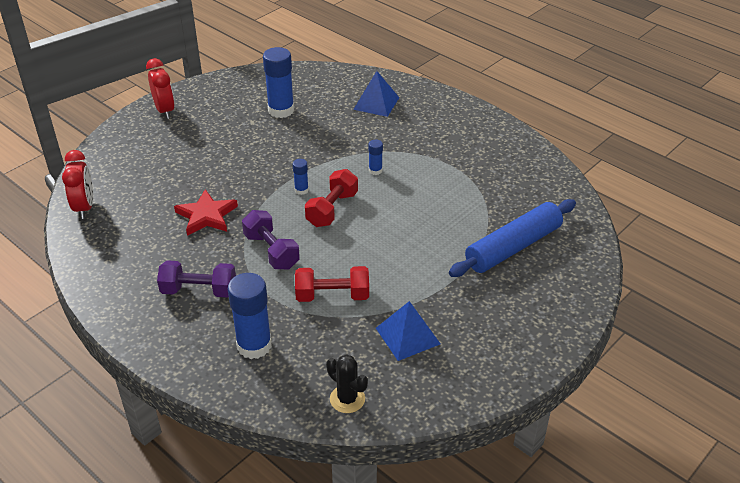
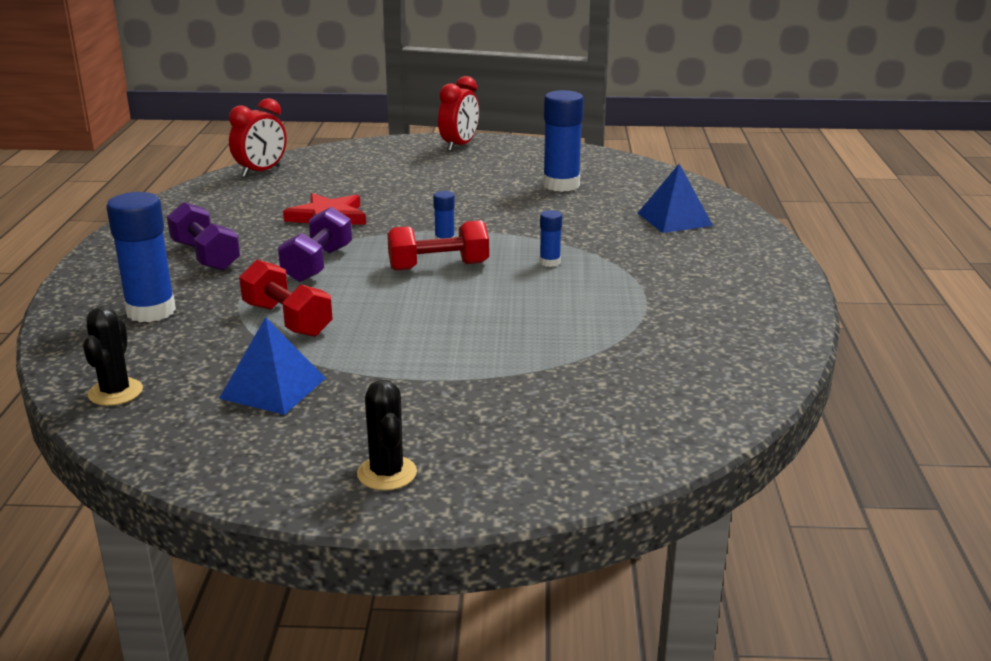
camera: 50 degrees right, 15 degrees down
(513, 247) = (553, 395): blue rolling pin -> none
(530, 334) = (387, 473): none -> black cactus

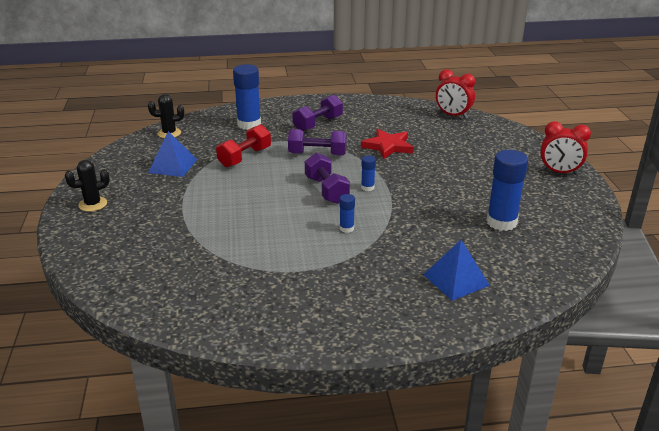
camera: 80 degrees right, 5 degrees up
(438, 266) = (326, 190): red dumbbell -> purple dumbbell

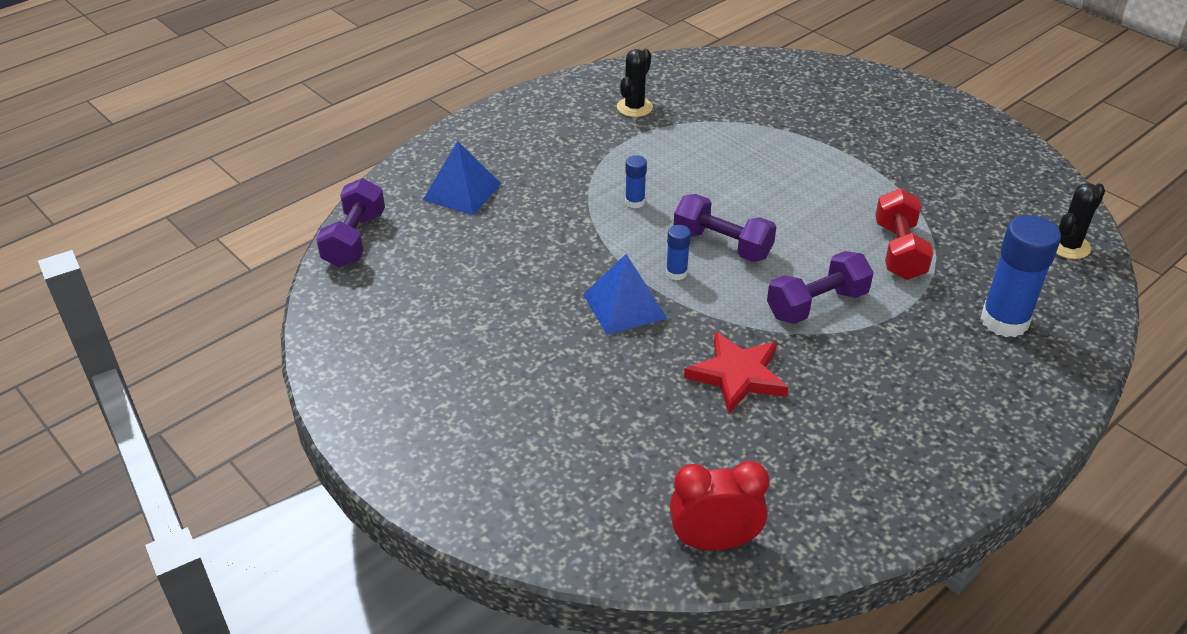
camera: 145 degrees right, 10 degrees up
(93, 204) = (934, 115): black cactus -> black cactus (634, 107)
(172, 166) = (956, 196): blue pyramid -> blue pyramid (624, 306)
(318, 124) = (910, 378): purple dumbbell -> purple dumbbell (354, 240)
(501, 222) = (455, 292): blue glue stick -> none
(559, 172) = (415, 445): red clock -> none

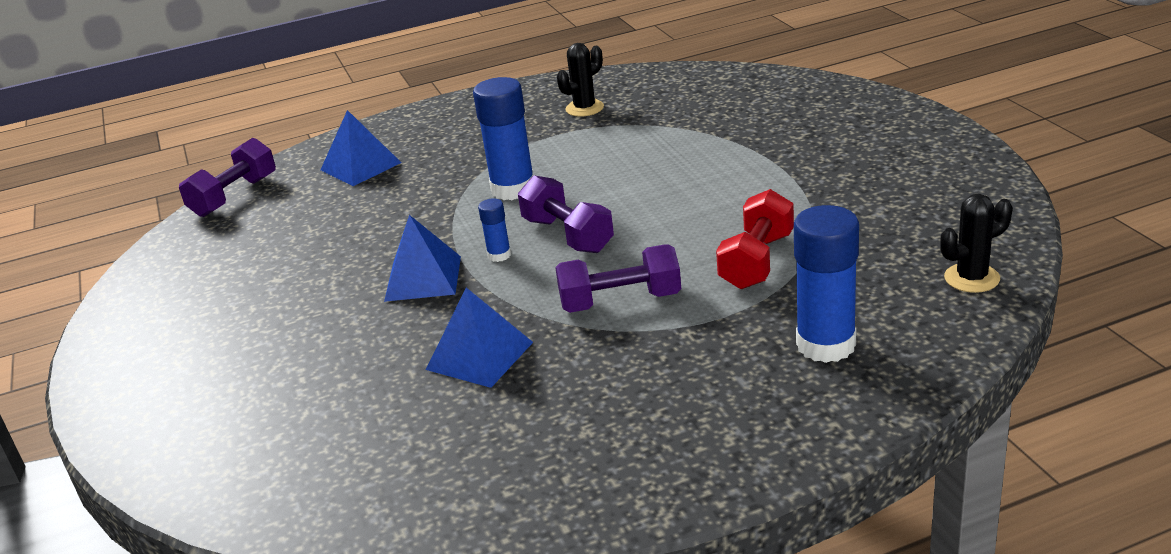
camera: 25 degrees right, 10 degrees down
(635, 202) = (513, 189): blue glue stick -> blue glue stick, size x2.07
(714, 542) = (320, 506): red clock -> none
(737, 375) = (480, 355): red star -> blue pyramid

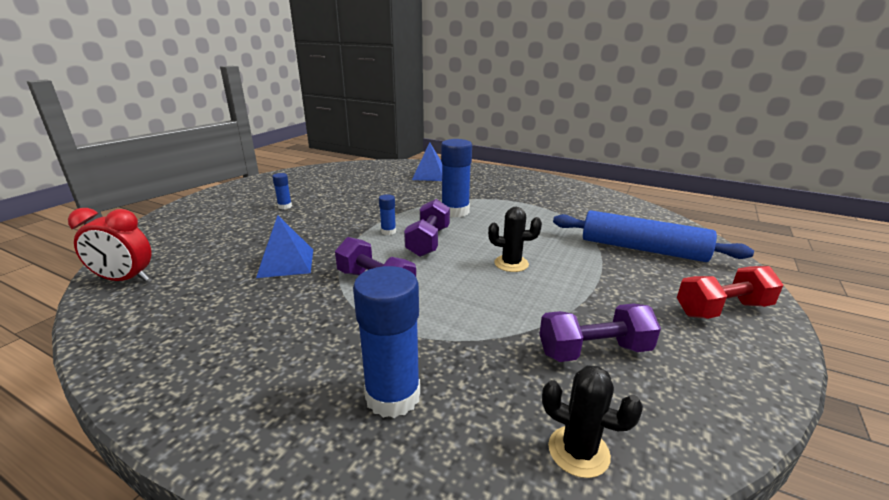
camera: 45 degrees right, 5 degrees down
(234, 196) = (376, 164): purple dumbbell -> purple dumbbell (594, 351)
(279, 321) = (285, 206): none -> blue glue stick
(343, 506) = (125, 280): none -> red clock
(423, 278) = (348, 222): blue pyramid -> none
(584, 108) = (558, 199): black cactus -> black cactus (511, 264)
(757, 261) = (473, 316): red dumbbell -> red dumbbell (722, 309)
(759, 116) = (642, 249): none -> blue rolling pin

